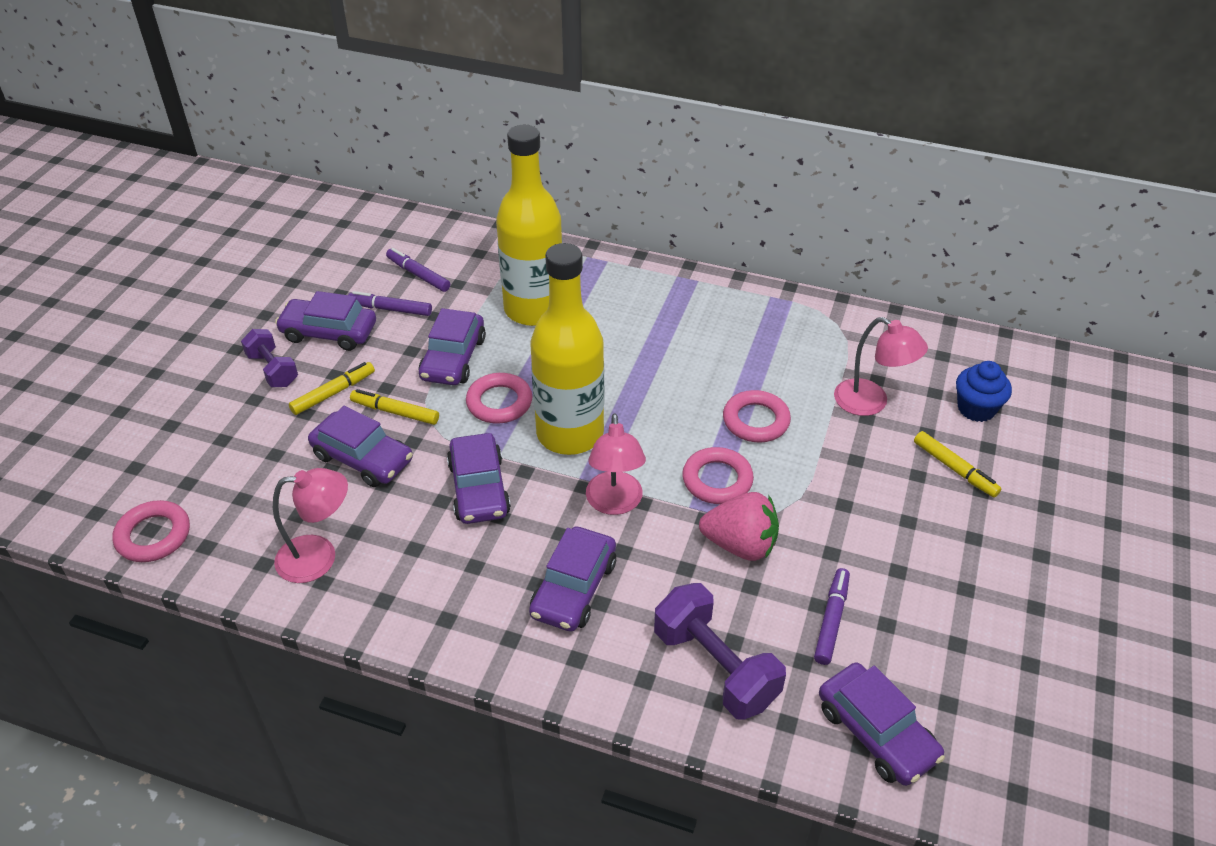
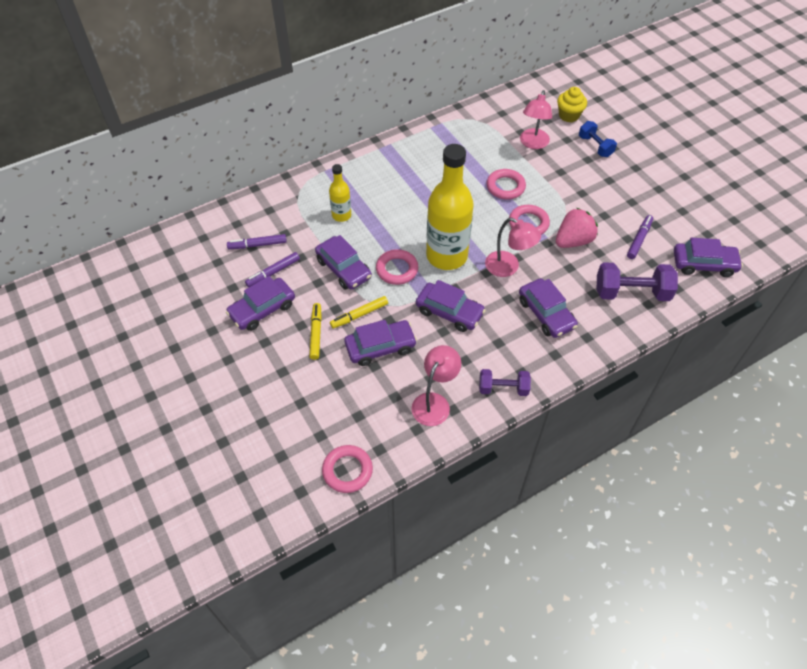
camera: 50 degrees left, 10 degrees up
(273, 370) = (266, 351): purple dumbbell -> purple dumbbell (503, 388)
(534, 309) = (341, 215): yellow bottle -> yellow bottle, size x0.49
(831, 620) = (639, 239): purple marker -> purple marker turned 60 degrees clockwise
(871, 403) = (533, 143): pink lamp -> pink lamp turned 120 degrees clockwise
(954, 469) = (595, 146): yellow marker -> blue dumbbell
(976, 409) = (569, 115): blue cupcake -> yellow cupcake

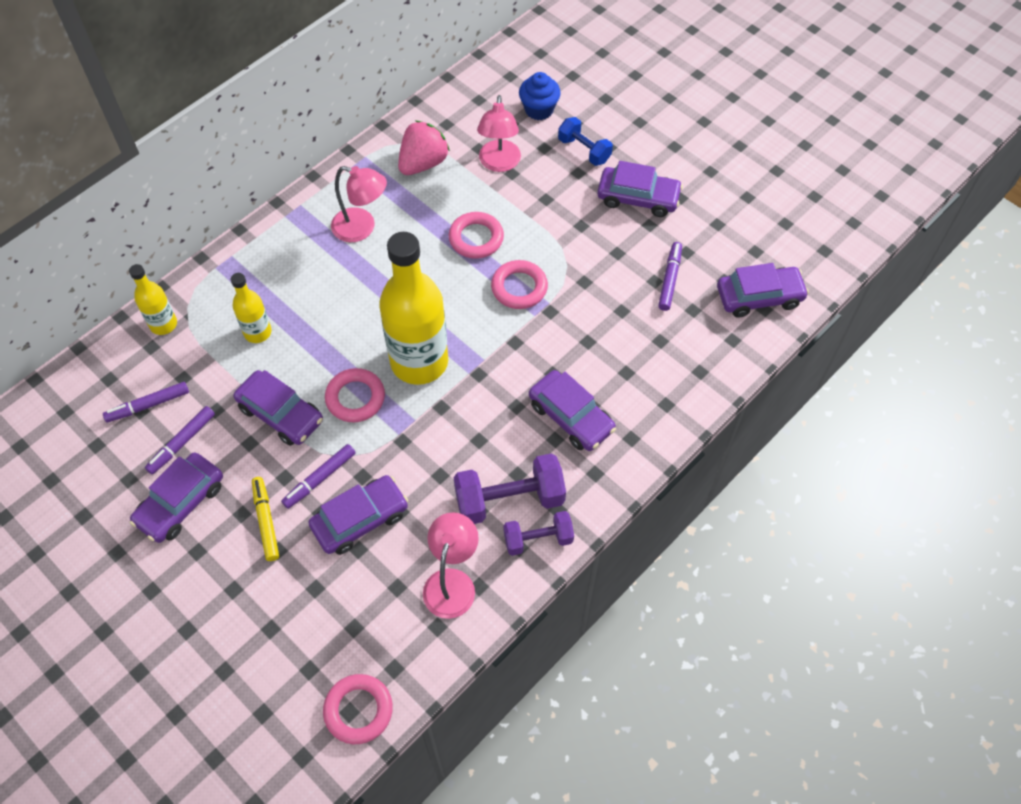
camera: 15 degrees left, 5 degrees up
(281, 198) = (163, 324): none -> yellow bottle
(359, 315) = (319, 479): yellow marker -> purple marker
(449, 312) = (442, 445): purple car -> purple car (638, 198)
(508, 267) = (506, 360): pink lamp -> pink lamp (362, 228)
(569, 115) = (539, 109): yellow cupcake -> blue cupcake
(573, 241) = (584, 300): pink strawberry -> pink strawberry (423, 163)
(631, 293) = (675, 360): purple dumbbell -> purple dumbbell (509, 500)

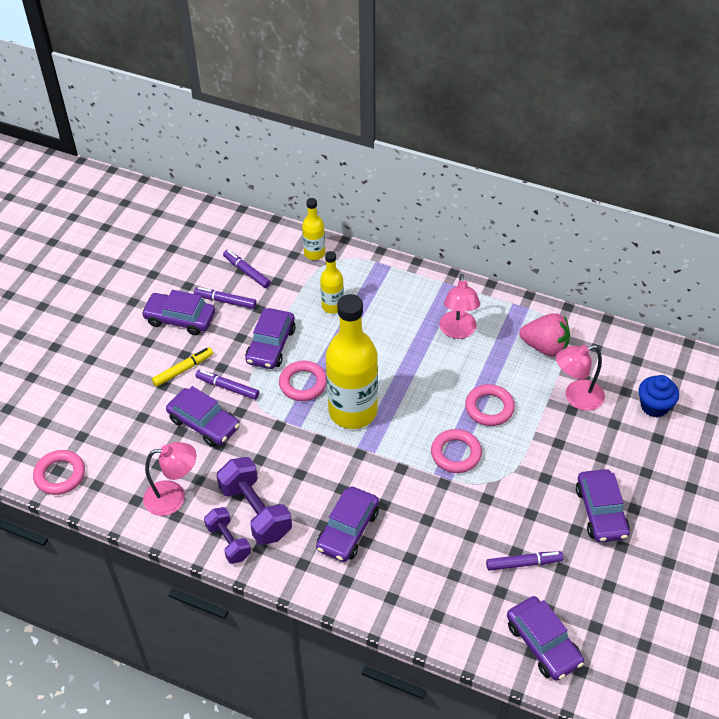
camera: 70 degrees right, 10 degrees down
(584, 150) = (629, 454): blue dumbbell -> none

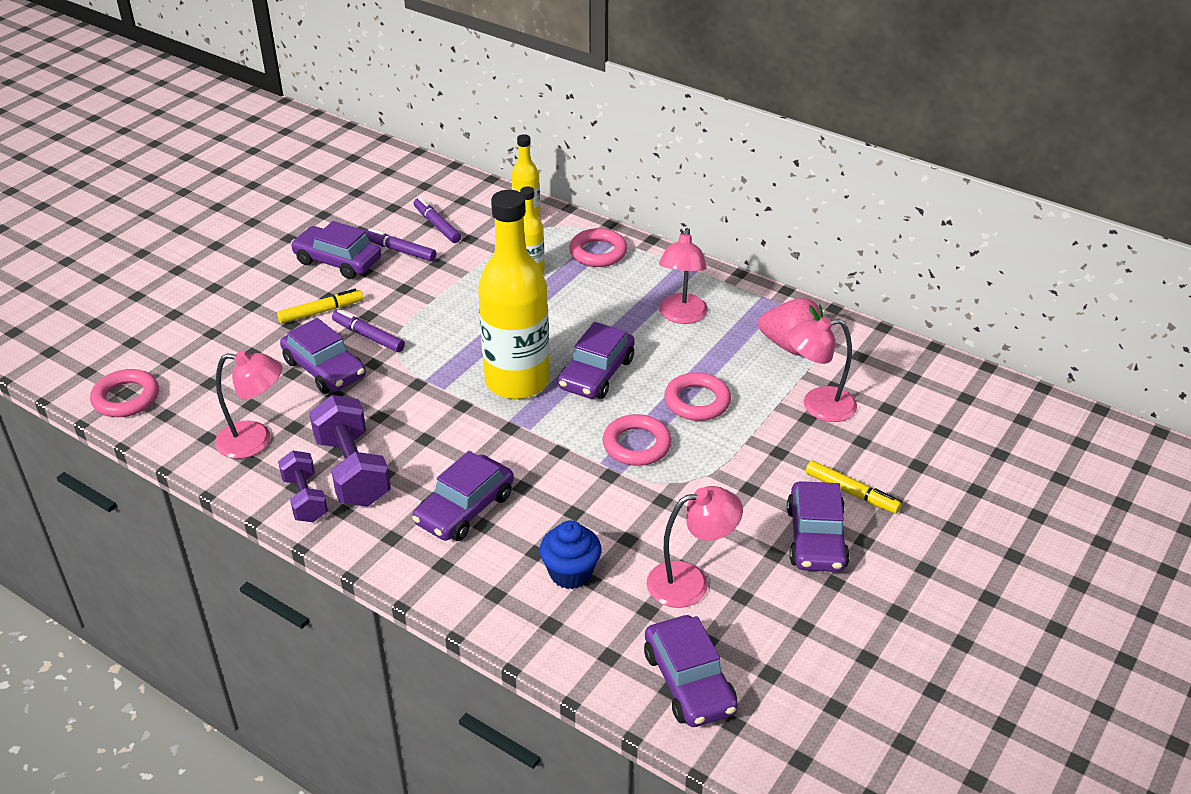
camera: 10 degrees right, 10 degrees down
(271, 345) = (438, 301): purple car -> purple car (596, 373)
(303, 383) = (464, 344): pink ring -> pink ring (598, 252)
(524, 563) = (690, 582): purple marker -> pink lamp
(616, 469) = (851, 492): none -> yellow marker
(654, 406) = (922, 429): blue cupcake -> blue cupcake (570, 573)

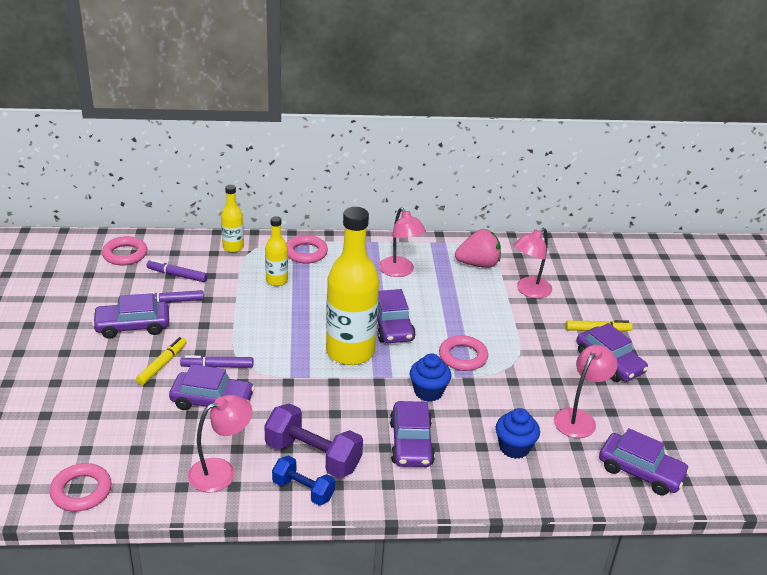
camera: 40 degrees left, 5 degrees down
(305, 499) = (303, 490): purple dumbbell -> blue dumbbell
(549, 464) = (428, 392): none -> blue cupcake
(697, 401) = (466, 317): pink ring -> pink ring (125, 254)

